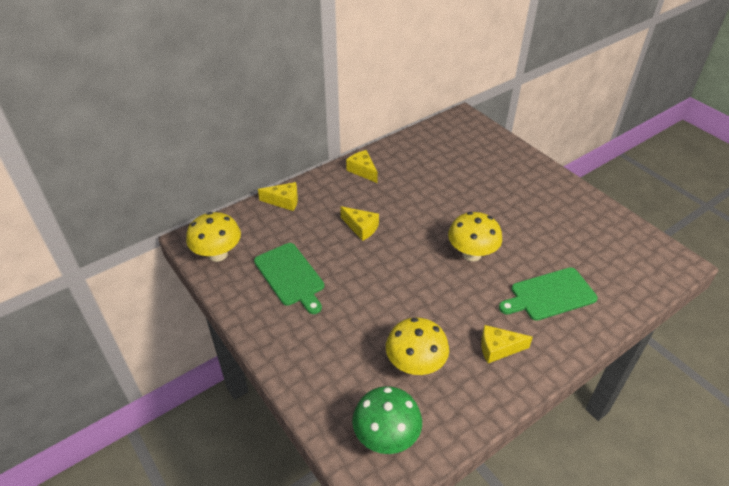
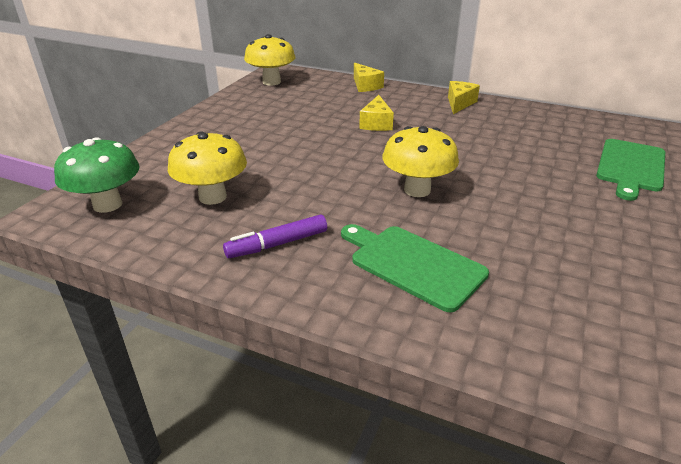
camera: 60 degrees right, 10 degrees down
(290, 276) = (276, 112): green cutting board -> green cutting board (631, 167)
(498, 348) = (277, 244): yellow cheese -> purple marker

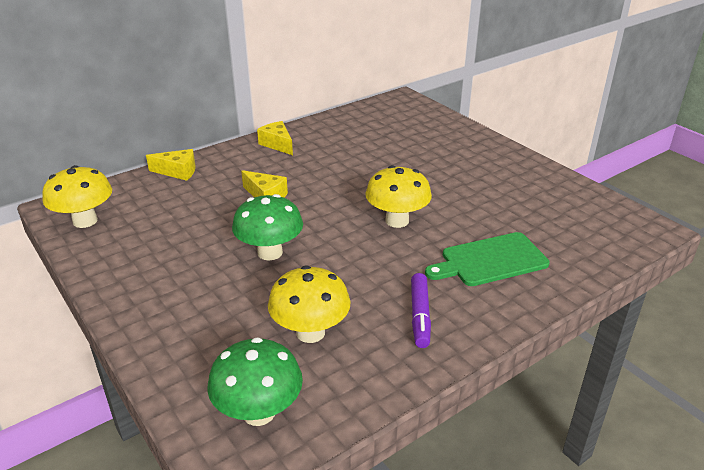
camera: 60 degrees left, 0 degrees up
(301, 149) = (270, 252): none -> green mushroom
(631, 167) = (442, 130): green cutting board -> none

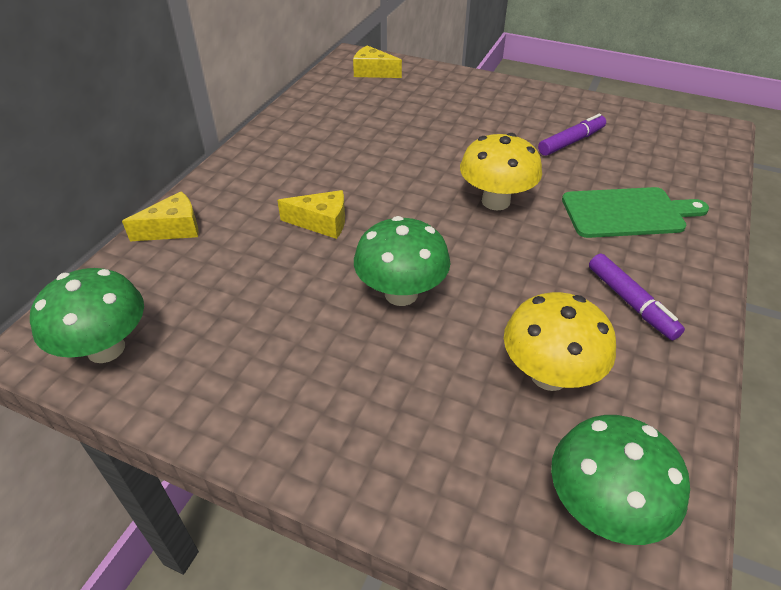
camera: 30 degrees left, 10 degrees up
(85, 221) = (106, 348): yellow mushroom -> green mushroom
(277, 144) = (268, 152): yellow cheese -> yellow cheese (373, 72)
(490, 260) = (627, 213): green cutting board -> green cutting board turned 135 degrees counterclockwise
(505, 200) = (571, 142): none -> purple marker

